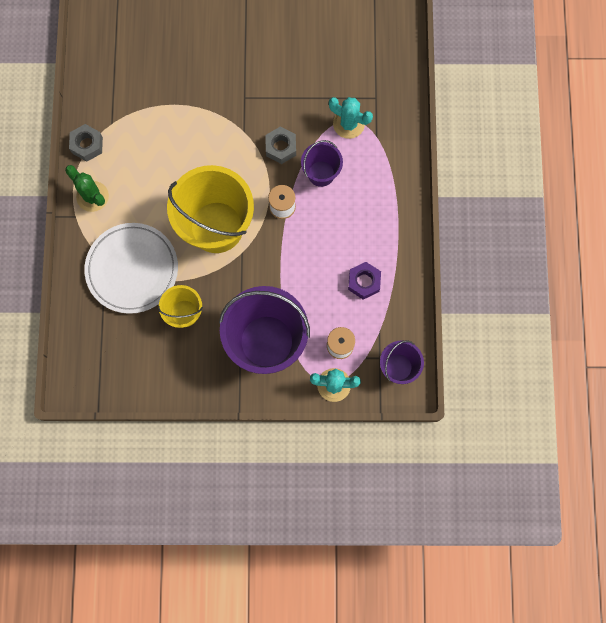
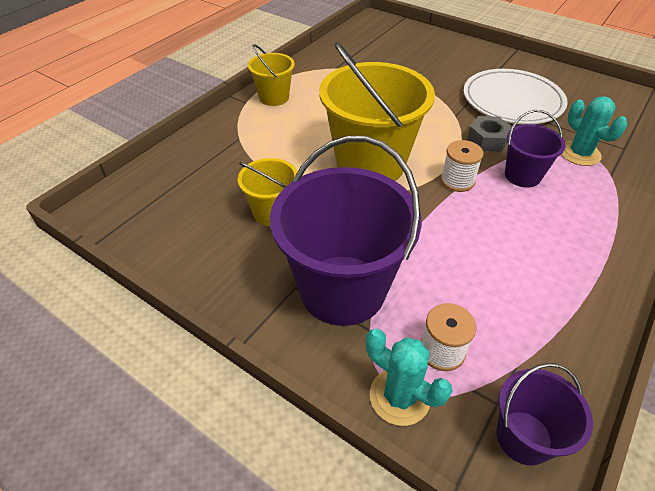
camera: 35 degrees right, 30 degrees down
(87, 145) = (302, 70): grey nut -> none
(92, 196) = (274, 97): green cactus -> yellow bucket
(132, 269) = (256, 155): white plate -> white plate (512, 101)
(364, 282) = (522, 296): purple nut -> none

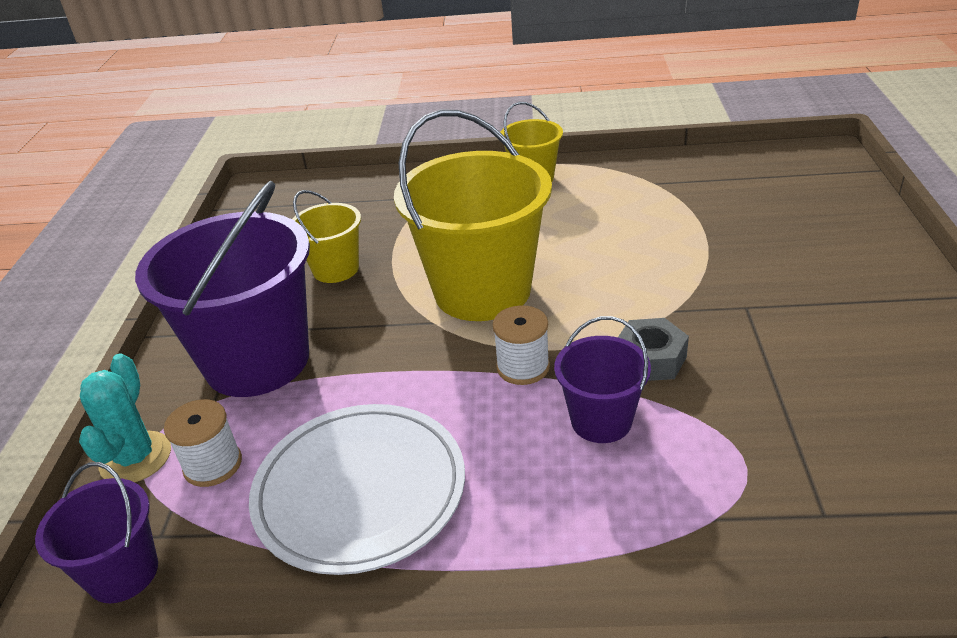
camera: 60 degrees right, 10 degrees down
(512, 101) = (792, 346): white plate -> white plate (360, 491)
(579, 154) = (734, 463): turquoise cactus -> none

